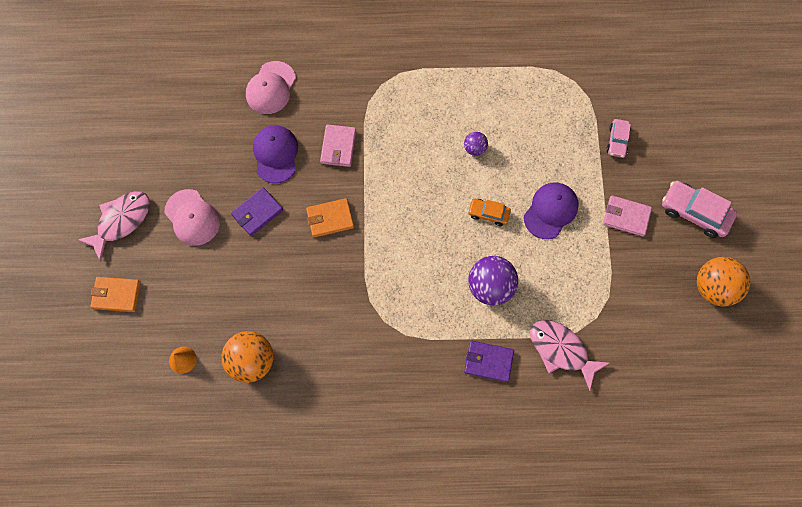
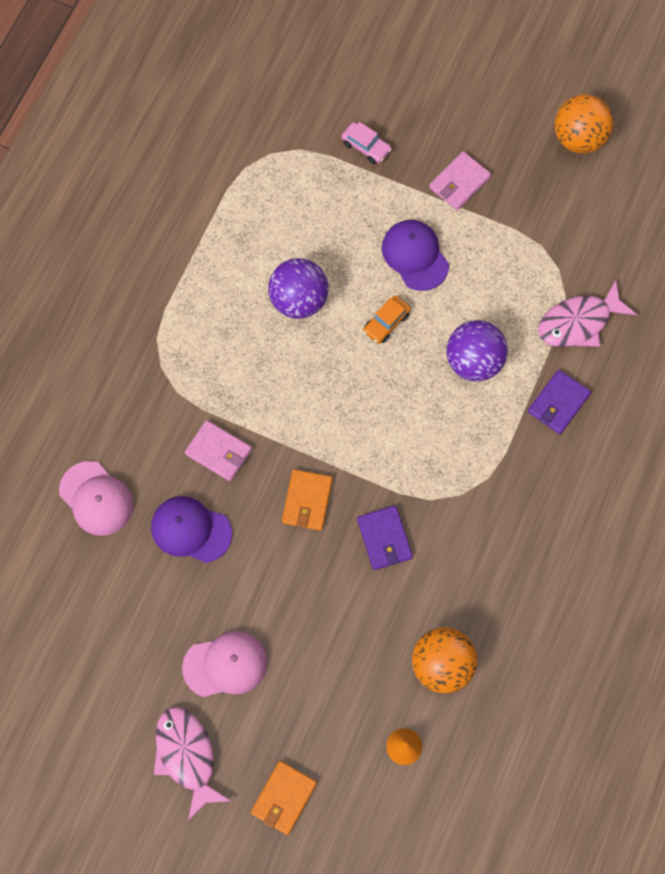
camera: 65 degrees left, 0 degrees up
(257, 212) = (257, 583): purple wallet -> purple wallet (384, 538)
(474, 148) = (299, 300): purple ball -> purple ball, size x1.93
(695, 212) = (487, 113): pink car -> none

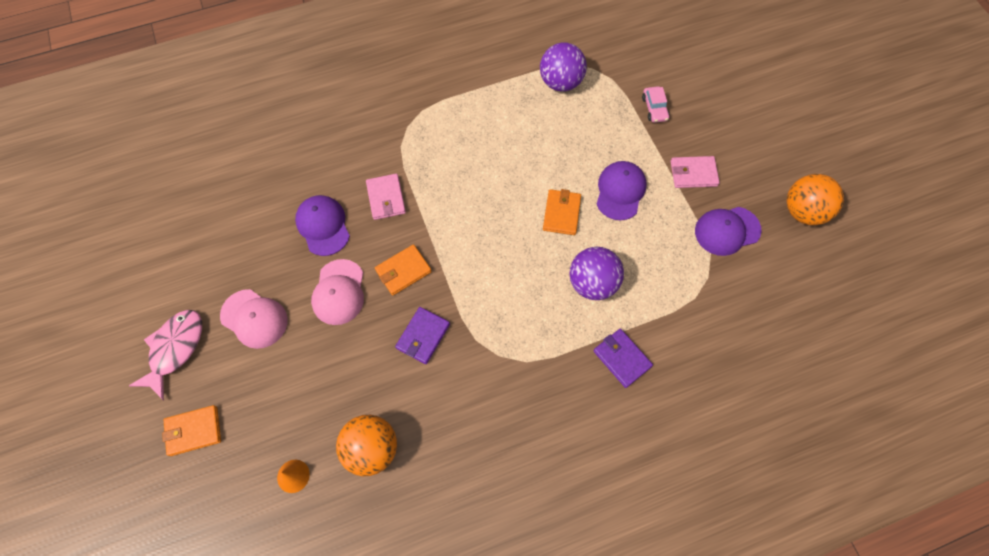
camera: 45 degrees right, 5 degrees down
(96, 498) = (295, 163): pink cap -> pink cap (339, 292)
(299, 300) = (523, 157): purple ball -> purple ball (560, 82)
(386, 322) = (561, 213): orange car -> orange wallet
(535, 212) = (727, 231): none -> purple cap
(558, 403) = (622, 358): purple wallet -> purple wallet turned 60 degrees clockwise
(579, 322) = (688, 321): pink fish -> none

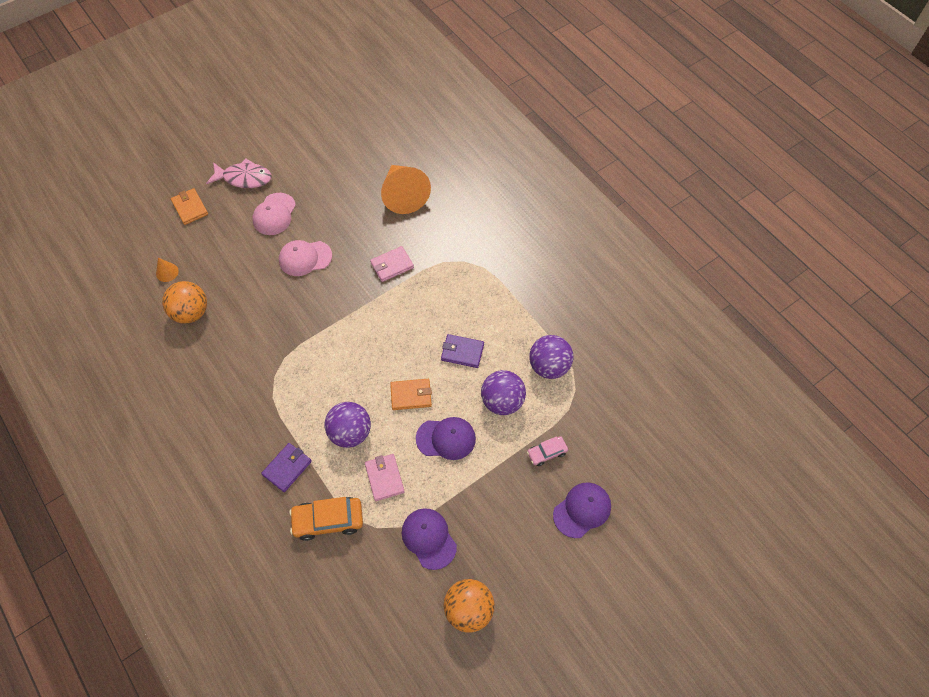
camera: 75 degrees right, 5 degrees down
(290, 166) = (403, 195): none -> orange cone
(323, 226) = (357, 232): purple cap -> purple cap (582, 510)
(403, 271) = (331, 294): orange wallet -> none
(423, 336) = (280, 322): purple wallet -> purple wallet (462, 352)
(590, 131) = (502, 401): none -> purple ball
(692, 325) = (328, 520): none -> orange car
(693, 174) = (483, 499): pink wallet -> pink wallet (384, 478)

